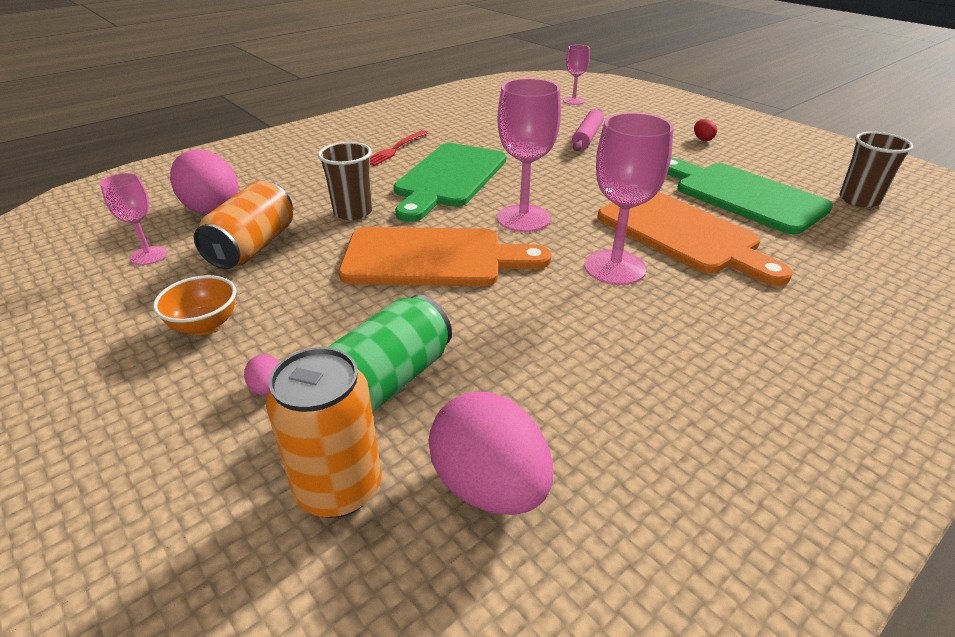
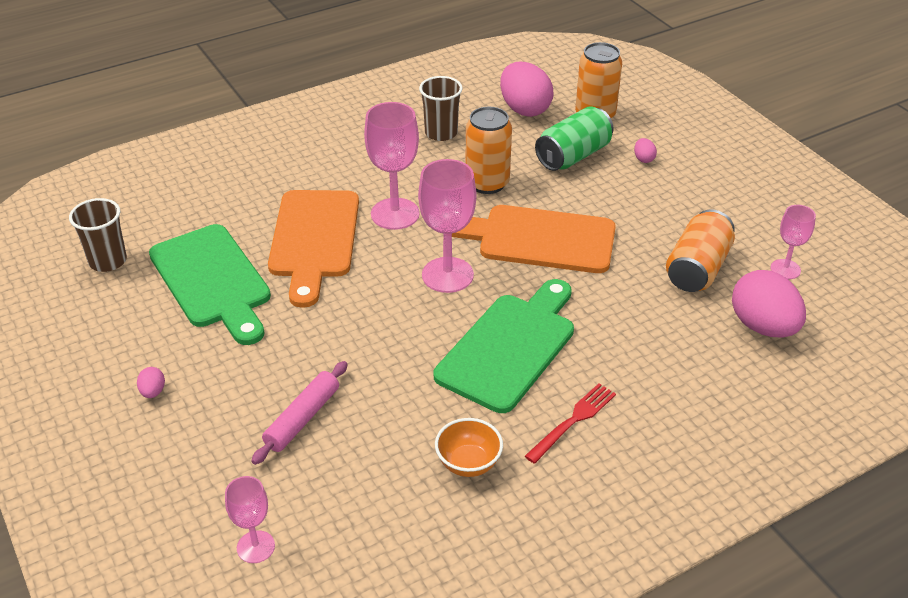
camera: 170 degrees left, 5 degrees up
(205, 325) = (702, 201): orange bowl -> orange bowl (468, 463)
(353, 212) = (614, 303): brown cup -> brown cup (441, 133)
(515, 318) = (487, 183): none -> orange can
(683, 234) = (314, 239): orange cutting board -> orange cutting board turned 150 degrees counterclockwise
(702, 139) = (153, 392): red egg -> pink egg

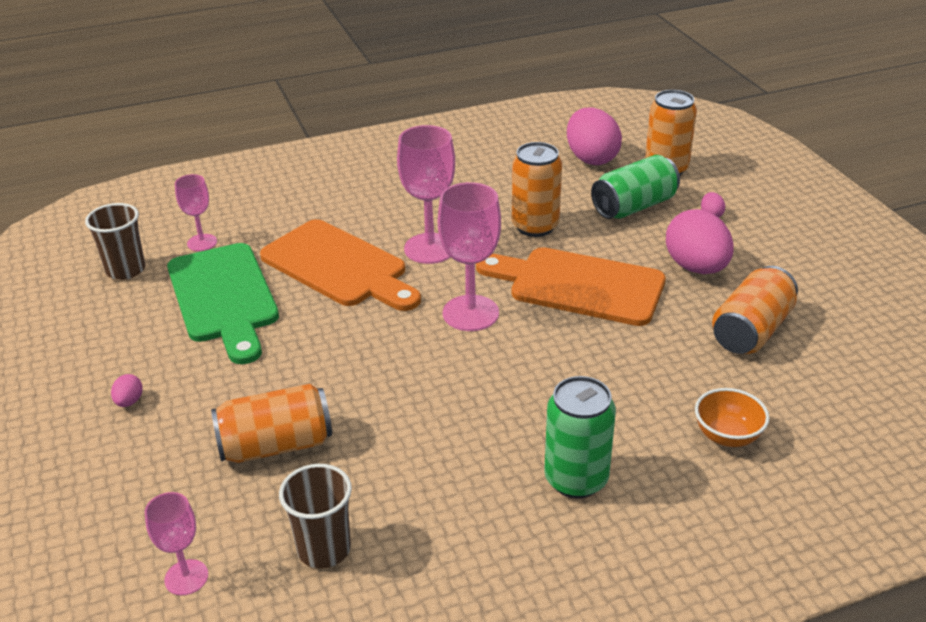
camera: 10 degrees right, 5 degrees down
(302, 418) = (276, 445): pink rolling pin -> orange can
(314, 239) = (339, 266): orange cutting board -> orange cutting board turned 60 degrees counterclockwise
(441, 133) = (498, 175): brown cup -> brown cup (324, 549)
(468, 463) = (445, 513): orange bowl -> orange bowl (727, 436)
(510, 347) = (521, 393): green cutting board -> none
(573, 420) = (576, 479): red fork -> green can
(763, 327) = (818, 399): pink egg -> pink egg (696, 267)
(785, 269) = (854, 340): pink goblet -> pink goblet (202, 242)

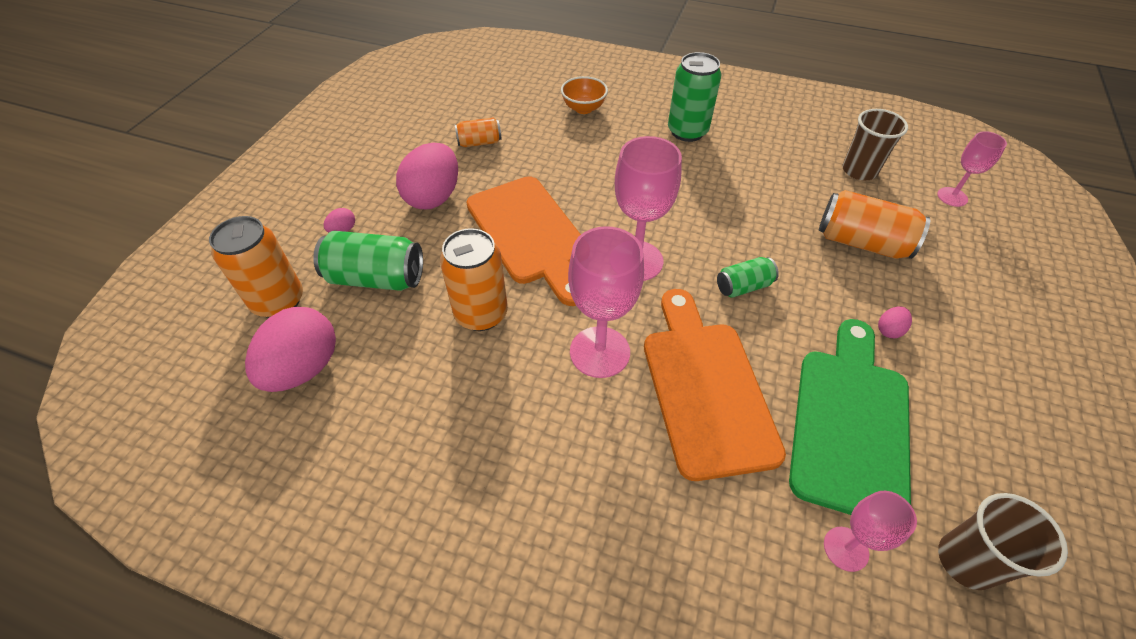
camera: 140 degrees left, 15 degrees up
(129, 401) = (979, 346): pink egg -> pink egg (889, 330)
(363, 342) = (743, 286): none -> green can
(751, 331) = (479, 142): orange can -> orange can, size x0.58

